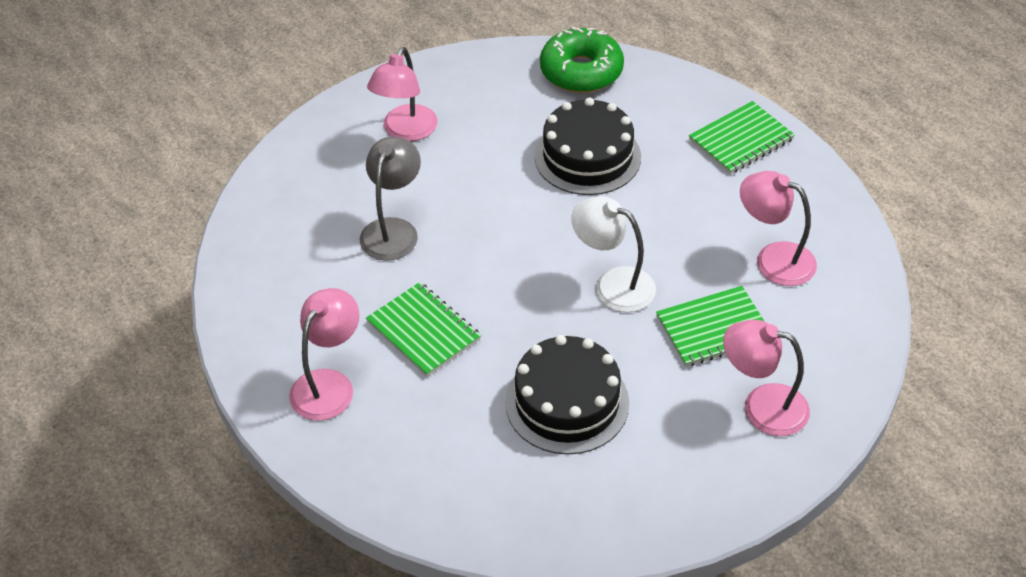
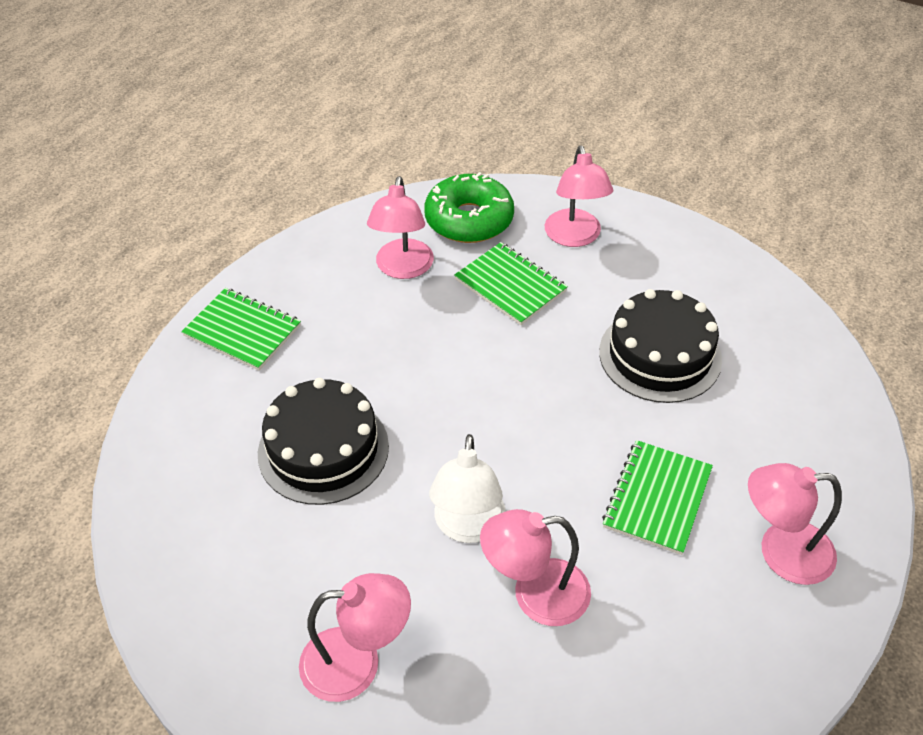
camera: 115 degrees left, 0 degrees up
(393, 230) = (535, 594): grey lamp -> pink lamp
(581, 71) = (167, 508): green donut -> green donut (469, 220)
(613, 284) = (500, 368): white lamp -> white lamp (468, 527)

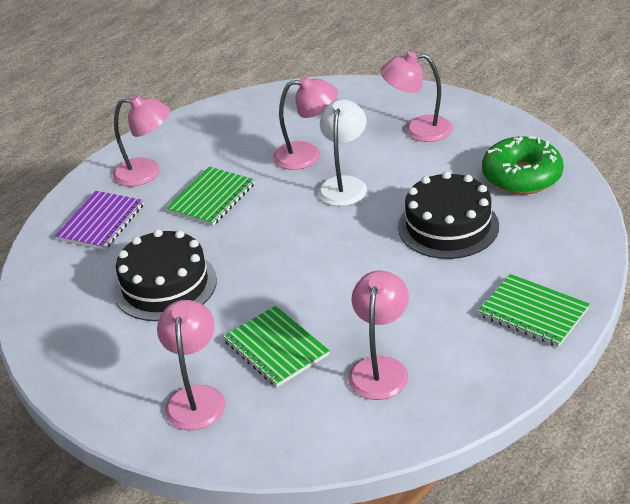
camera: 170 degrees left, 10 degrees down
(469, 220) = (304, 422): green donut -> green donut (521, 176)
(795, 451) = (101, 222): none -> purple notebook

